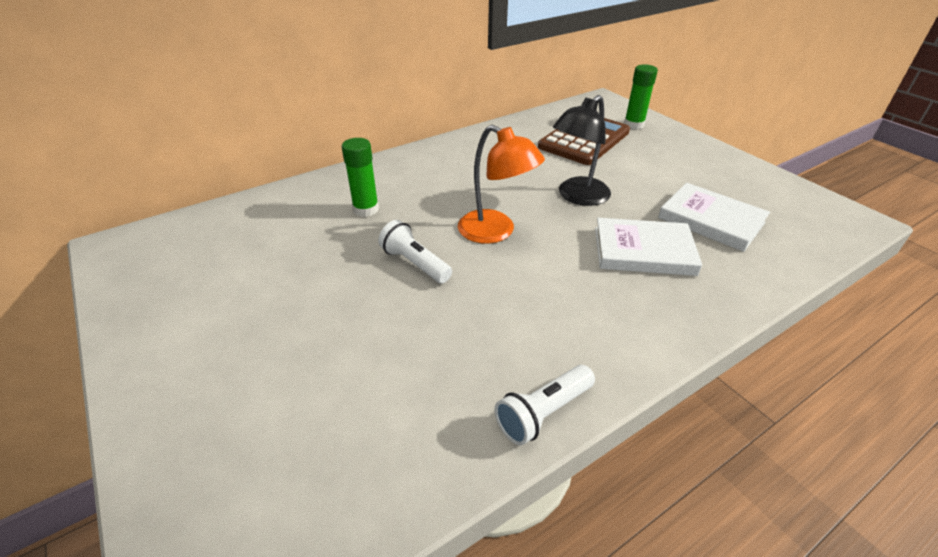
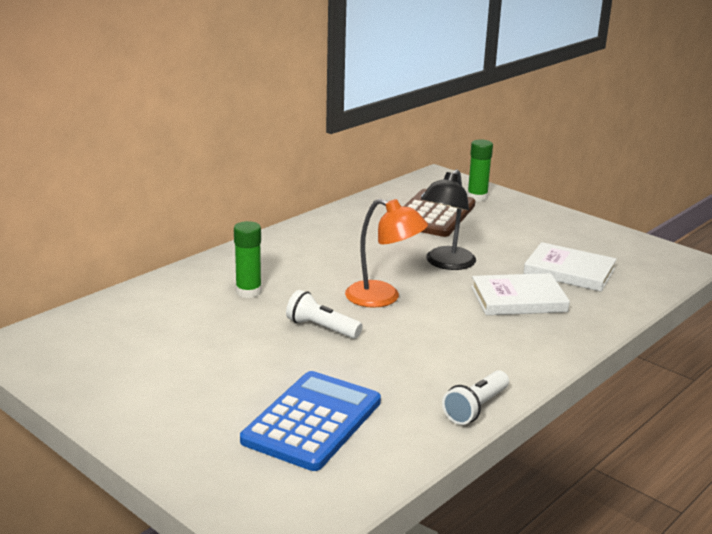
camera: 15 degrees left, 15 degrees down
(340, 401) = (312, 421): none -> blue calculator

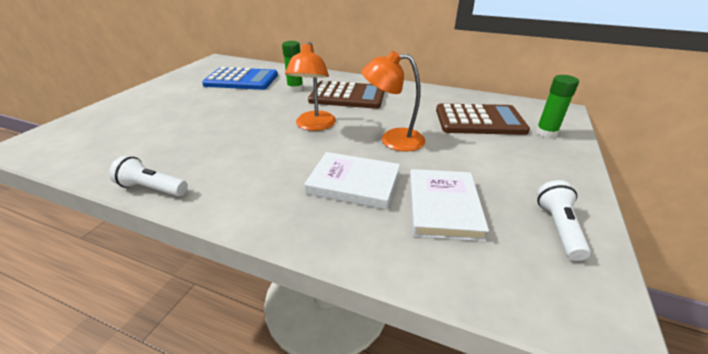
camera: 70 degrees right, 10 degrees up
(310, 263) = (347, 96): none -> brown calculator
(312, 421) = (141, 132): blue calculator -> blue calculator (241, 80)
(321, 328) = (259, 114): white flashlight -> white flashlight (558, 228)
(446, 263) = (393, 139): black lamp -> orange lamp
(518, 299) = (354, 183): white book -> white book turned 45 degrees counterclockwise

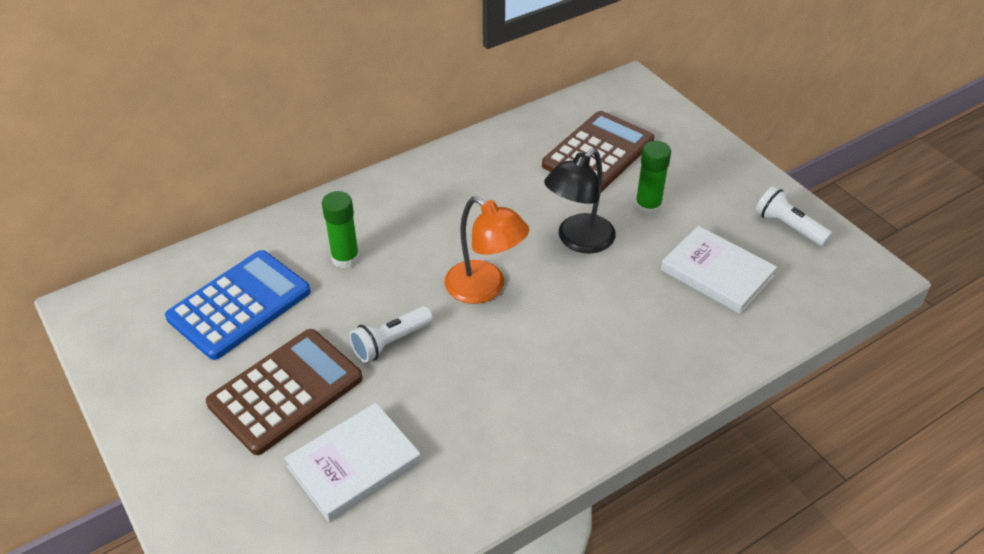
camera: 55 degrees left, 10 degrees up
(152, 188) = (514, 483): white flashlight -> white flashlight (390, 342)
(347, 96) = (428, 219): brown calculator -> brown calculator (286, 391)
(354, 183) = (636, 313): white book -> white book (354, 464)
(393, 139) = (578, 240): orange lamp -> black lamp
(546, 133) = (662, 128): green glue stick -> green glue stick (648, 206)

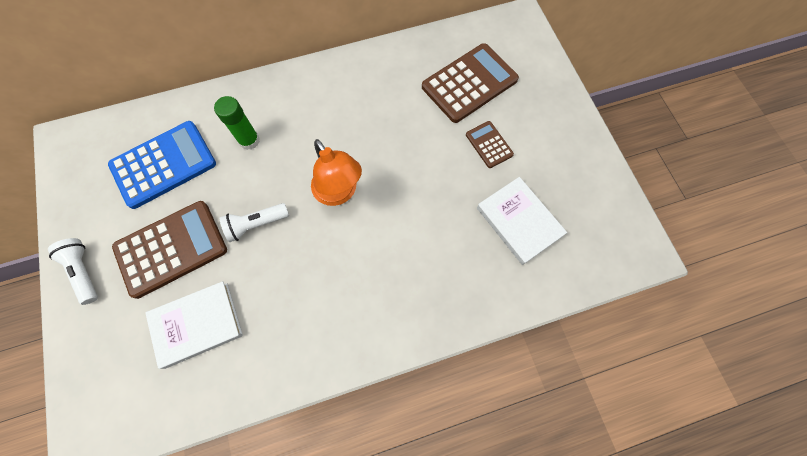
camera: 15 degrees right, 25 degrees up
(578, 240) = (424, 165): black lamp -> none
(648, 206) = (489, 144): green glue stick -> brown calculator
(788, 226) = (593, 190): white flashlight -> white flashlight (84, 272)

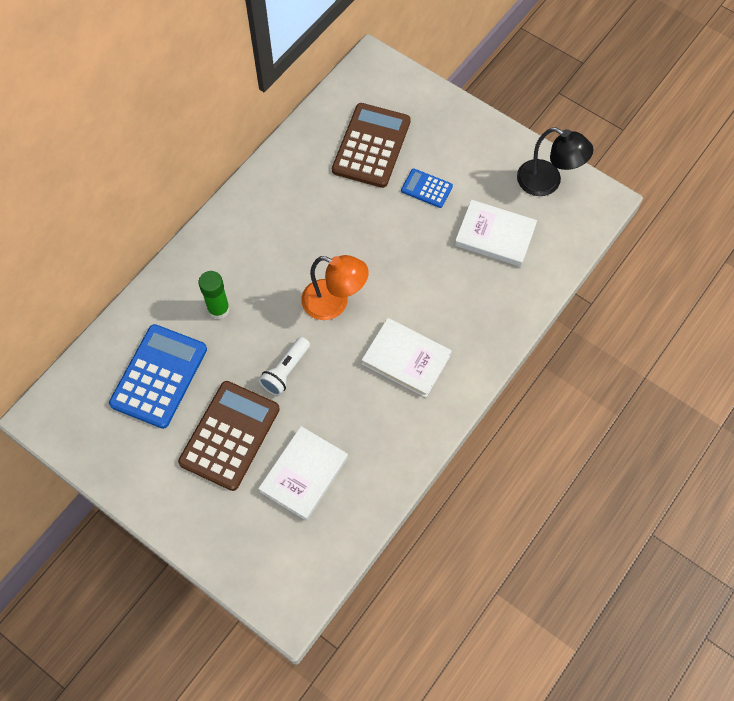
camera: 35 degrees left, 5 degrees down
(84, 272) = (170, 501): white flashlight -> none
(359, 281) = (406, 359): none -> white book
(489, 144) = (426, 188): brown calculator -> blue calculator
(602, 204) = (547, 182): none -> black lamp

